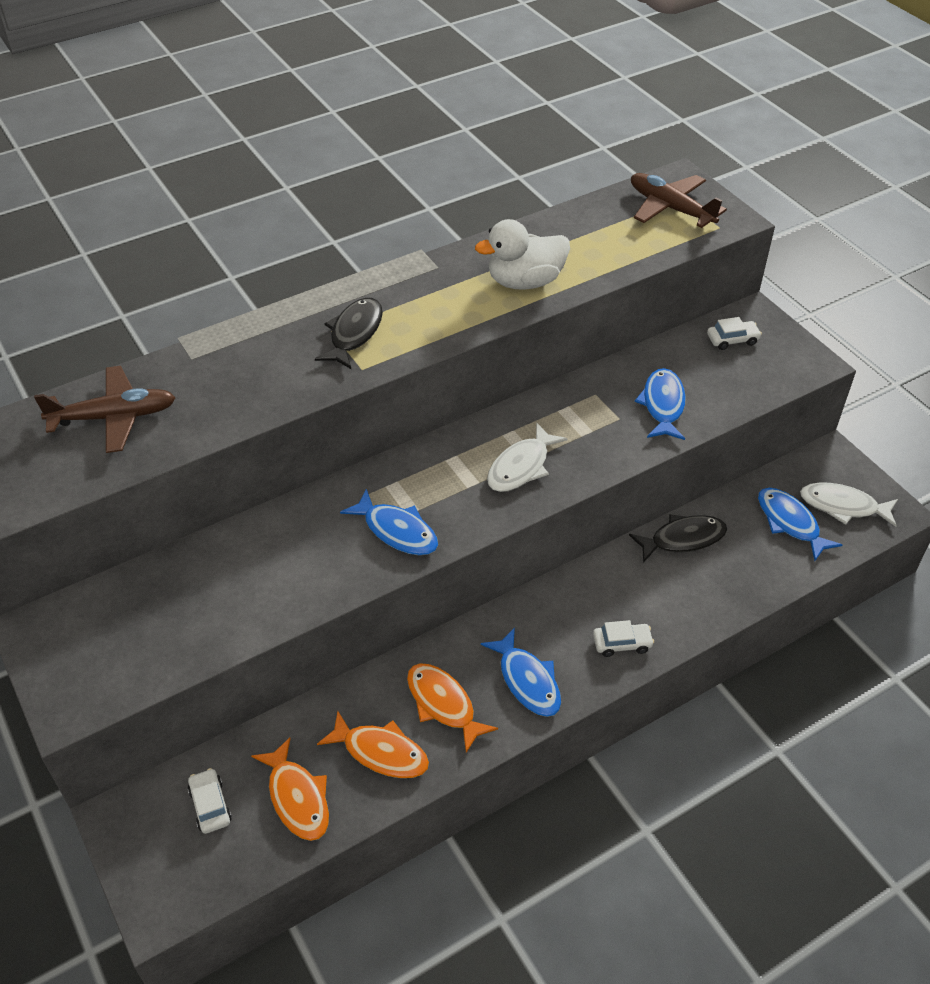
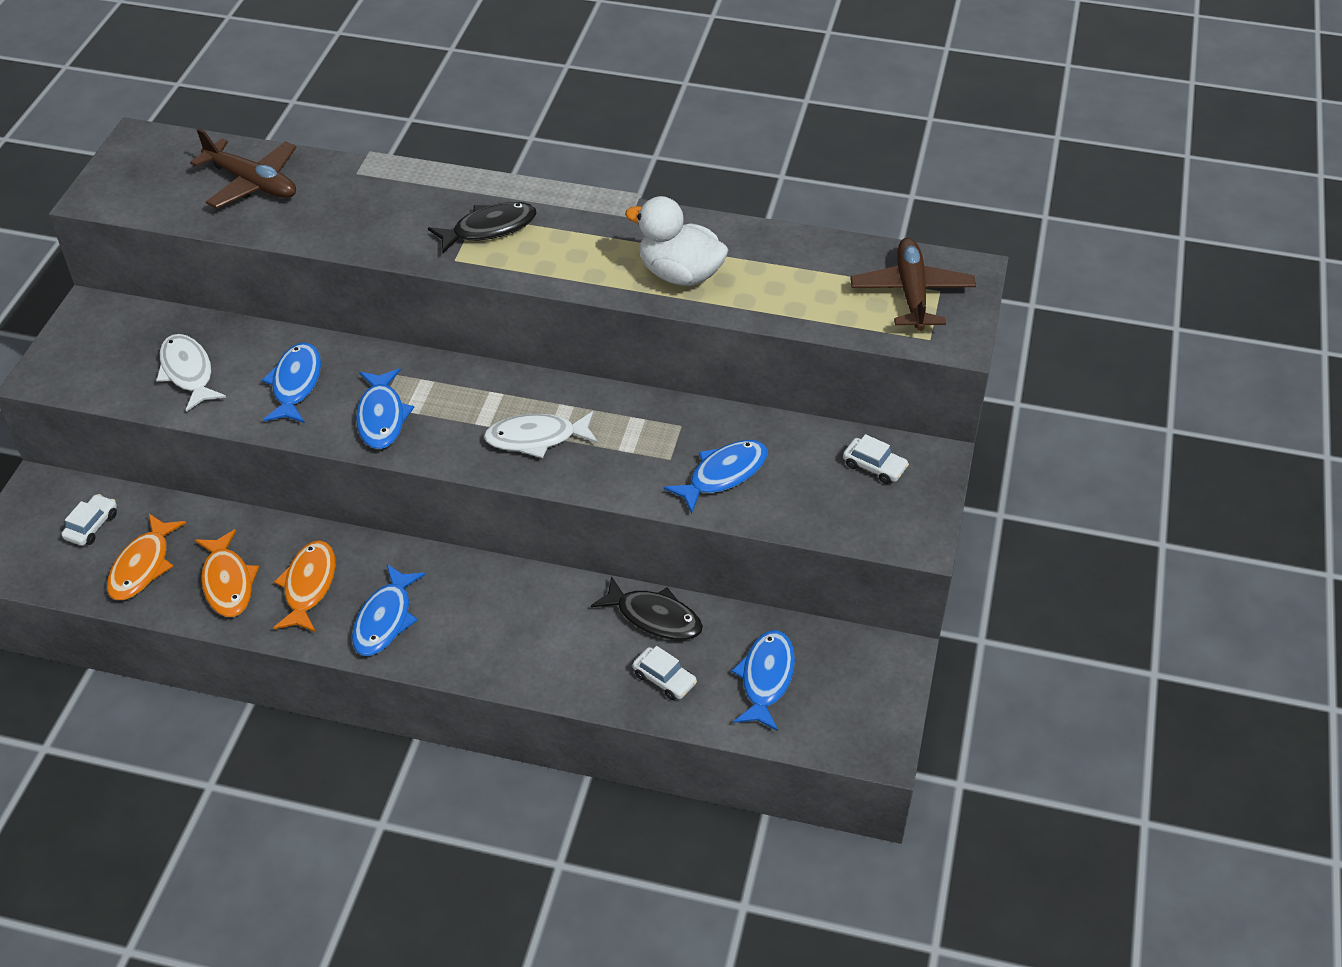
camera: 45 degrees right, 0 degrees up
(298, 556) = (296, 384): none -> blue fish
(622, 643) = (489, 652): white car -> white car (664, 679)
(843, 506) = (836, 704): white fish -> white fish (188, 372)

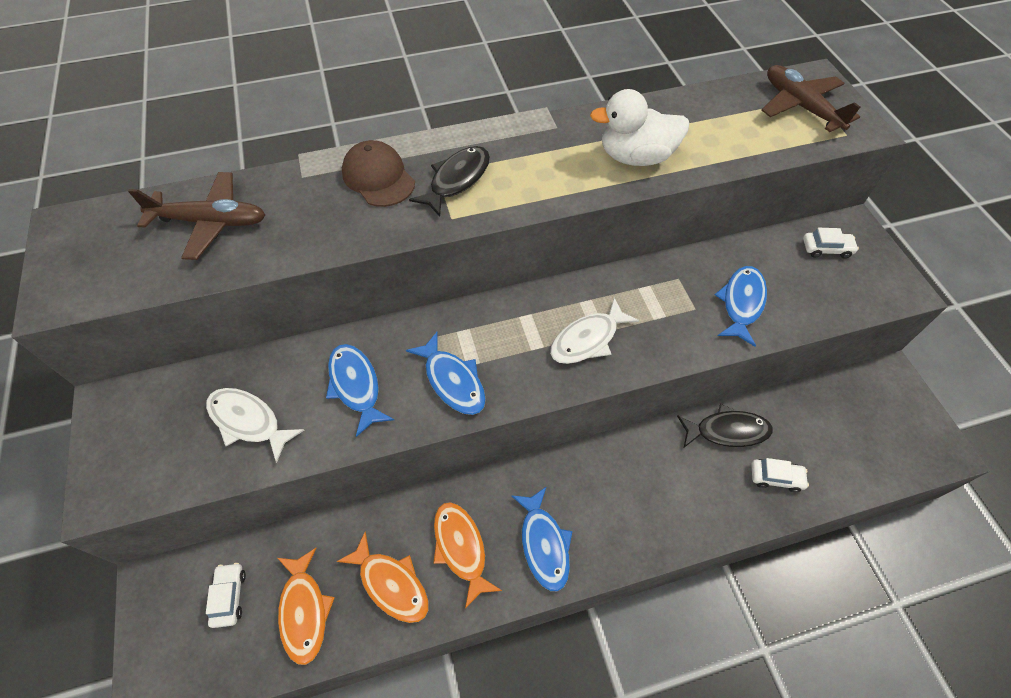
camera: 30 degrees left, 10 degrees up
(421, 199) = (378, 177): none -> brown cap
(766, 678) = (835, 438): blue fish -> none

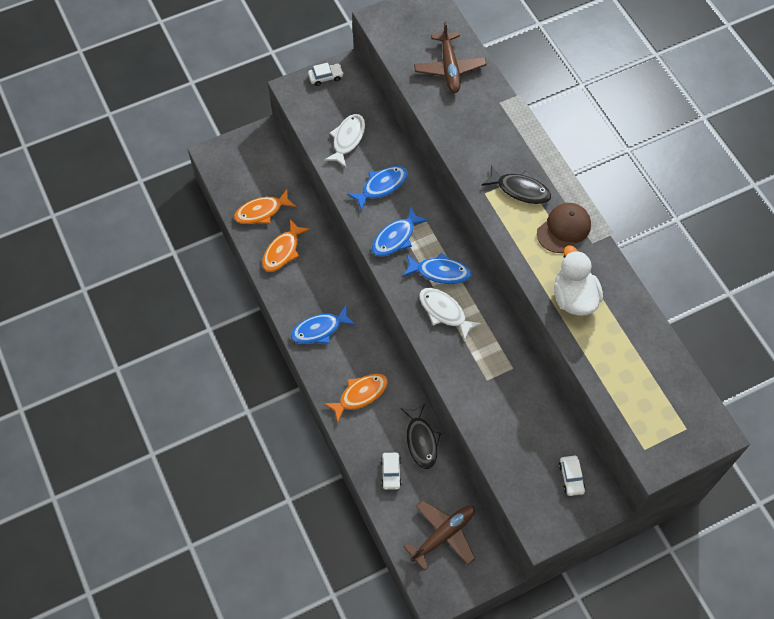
camera: 80 degrees right, 5 degrees up
(229, 596) = (263, 173): white car -> white car (325, 77)
(378, 177) = (510, 144): brown cap -> brown cap (564, 229)
(461, 548) = (309, 284): orange fish -> orange fish (360, 395)
(741, 303) = (499, 412): blue fish -> blue fish (440, 272)
(800, 106) = (670, 416): brown plane -> brown plane (443, 535)

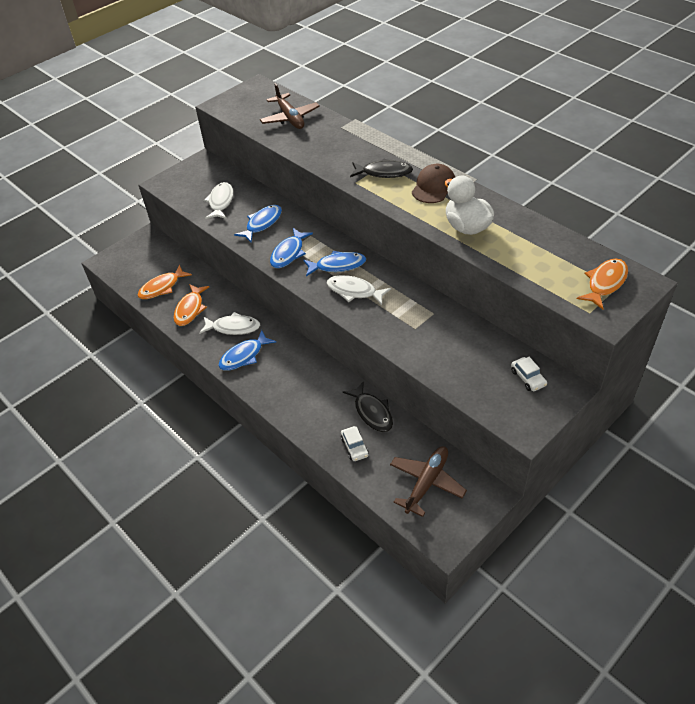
camera: 15 degrees left, 15 degrees down
(319, 290) = (233, 327): none -> white fish
(325, 77) = (187, 169): white car -> none
(360, 395) = (301, 394): orange fish -> orange fish (605, 283)

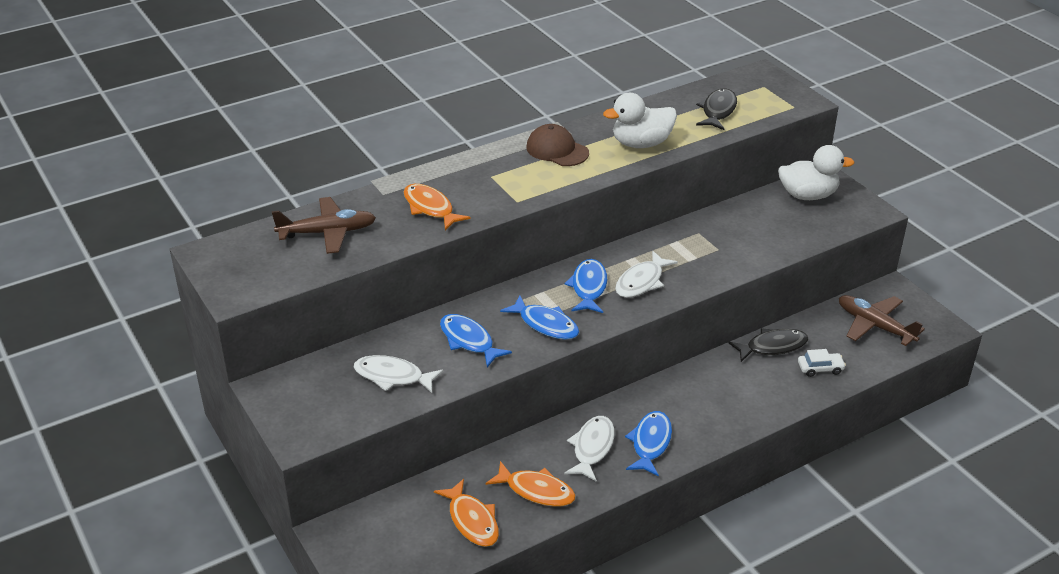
camera: 80 degrees left, 10 degrees down
(244, 356) = (650, 443): blue fish -> blue fish turned 135 degrees counterclockwise
(384, 173) = (509, 178): black fish -> black fish (718, 111)
(528, 378) = (808, 195): white car -> white duck
(605, 283) = (757, 90): orange fish -> orange fish (430, 208)

